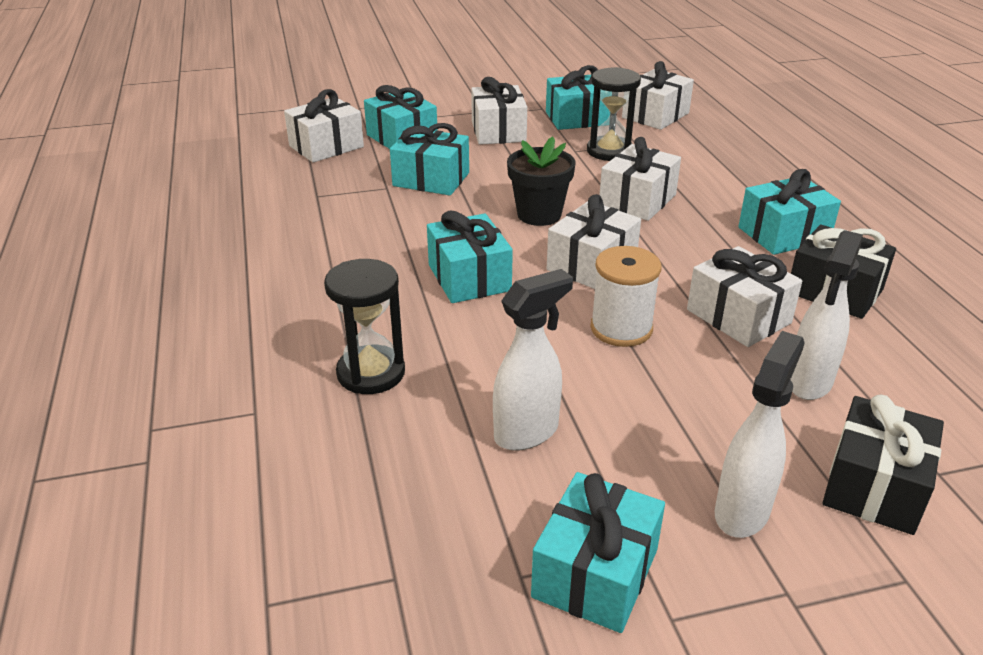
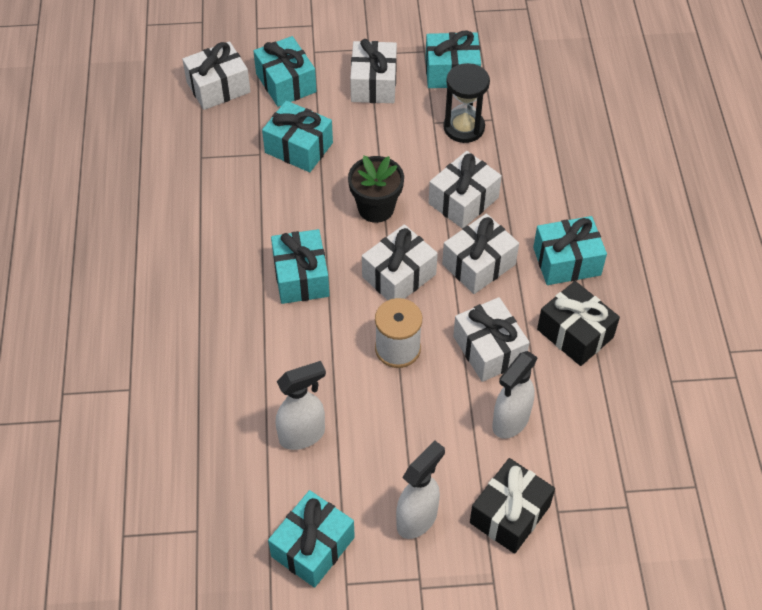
camera: 10 degrees right, 20 degrees up
(371, 373) = (211, 365): black hourglass -> none
(655, 115) = (525, 77): white gift -> white gift (479, 264)

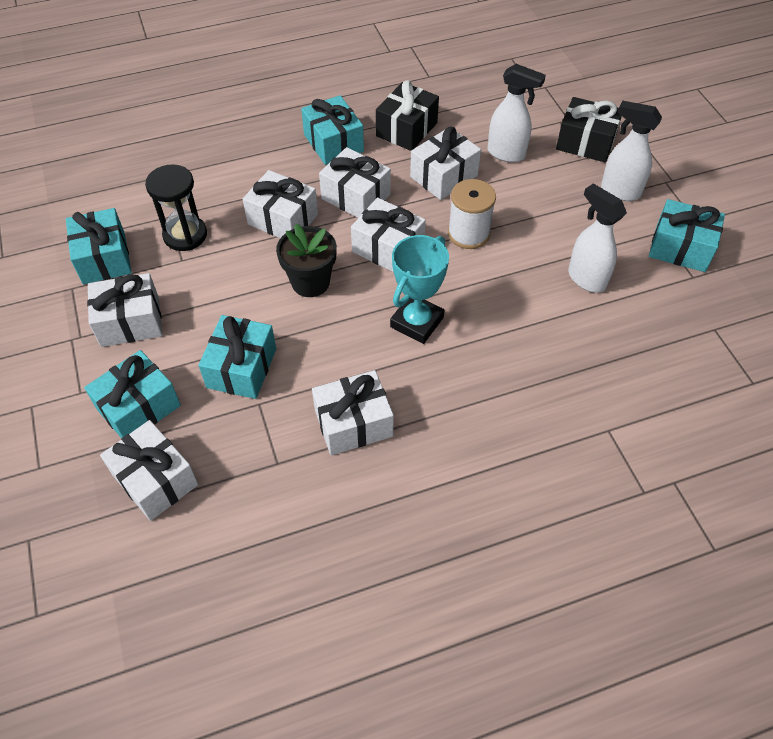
camera: 105 degrees left, 0 degrees up
(215, 210) = (353, 423): none -> white gift
(301, 277) = (417, 322): turquoise gift -> turquoise trophy

